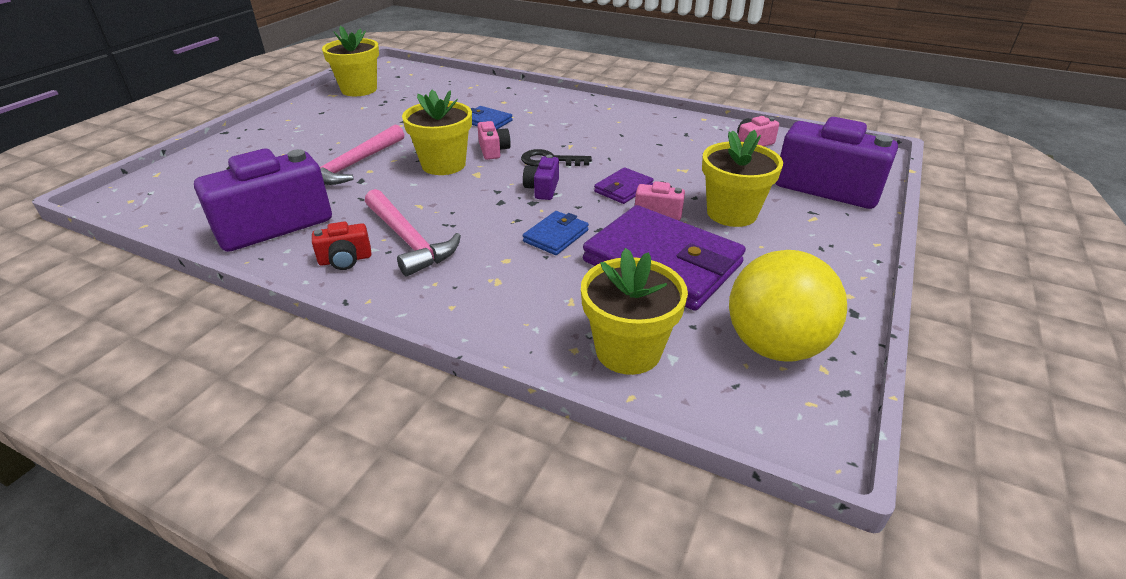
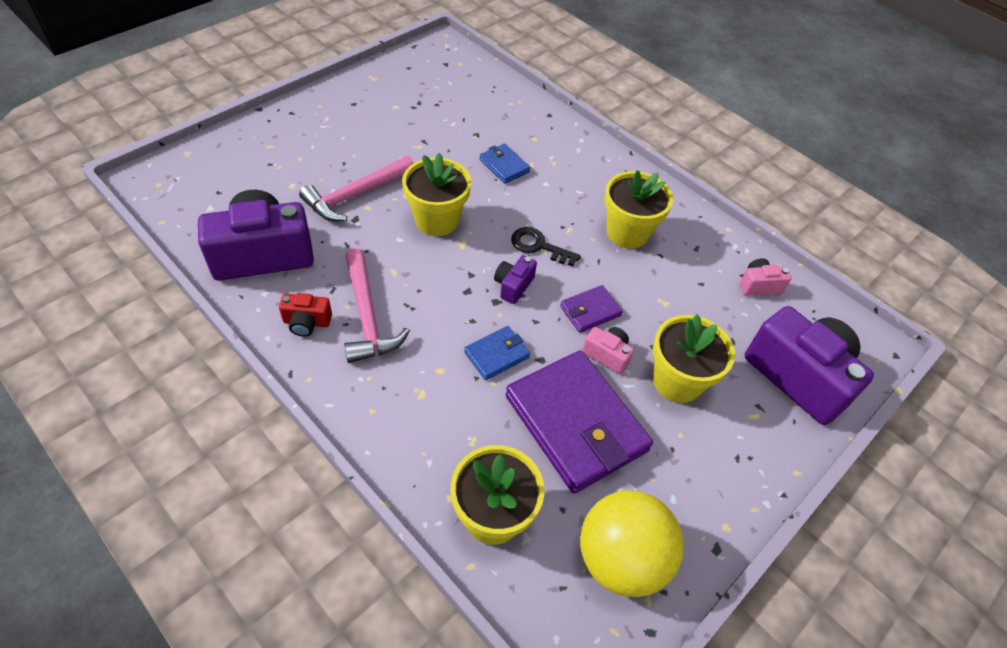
camera: 15 degrees right, 15 degrees up
(359, 89) = (400, 76): yellow flower pot -> yellow flower pot (627, 232)
(493, 150) = (491, 214): pink camera -> none

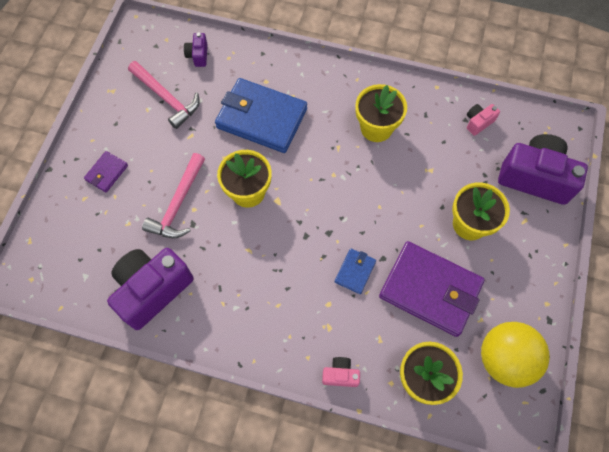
camera: 25 degrees left, 15 degrees up
(307, 322) = (222, 322): red camera -> none
(367, 316) = (257, 294): pink hammer -> pink hammer (167, 98)
(504, 166) = (261, 118): blue wallet -> blue wallet, size x2.19
(513, 286) = (332, 214): purple camera -> purple camera (198, 55)
(538, 246) = (327, 173): black key -> none
(590, 311) = (390, 204): purple wallet -> purple wallet (107, 173)
(607, 355) = (419, 230): pink camera -> pink camera (340, 374)

